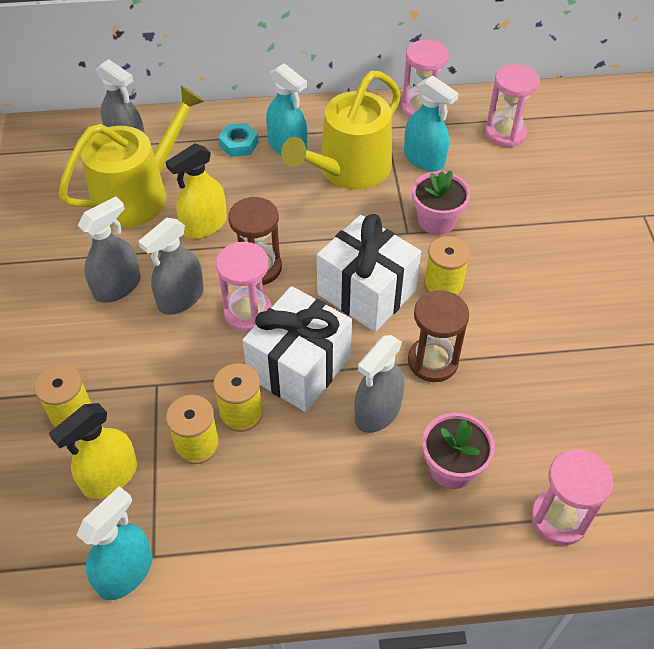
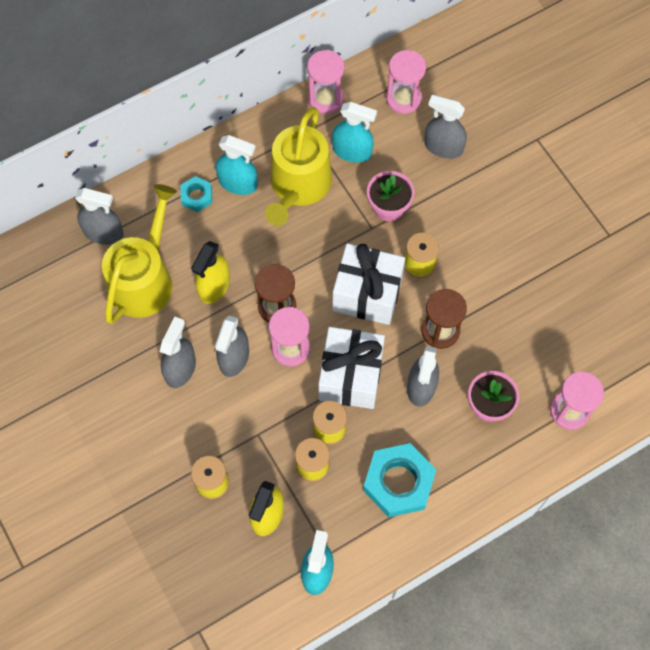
camera: 25 degrees left, 15 degrees up
(289, 509) = (398, 482): none -> turquoise nut
(528, 188) = (443, 147): none -> grey spray bottle

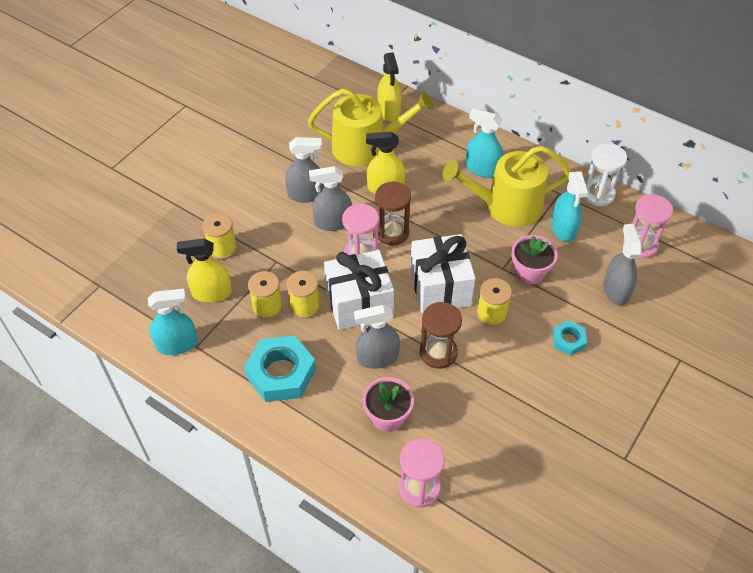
camera: 65 degrees right, 15 degrees down
(104, 233) = (389, 111): grey spray bottle -> yellow spray bottle
(197, 196) = (454, 149): turquoise nut -> turquoise nut (568, 340)
(238, 183) = (482, 169): turquoise spray bottle -> turquoise spray bottle turned 120 degrees clockwise
(325, 98) = (598, 194): pink hourglass -> white hourglass

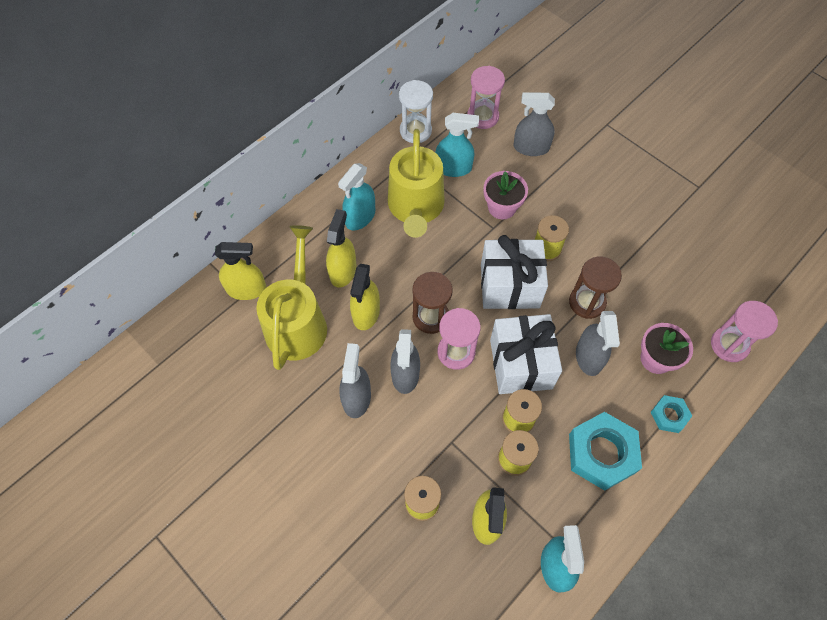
camera: 80 degrees left, 10 degrees up
(422, 166) = (343, 271): none -> yellow spray bottle
(568, 340) = (581, 196): turquoise nut -> turquoise nut (669, 415)

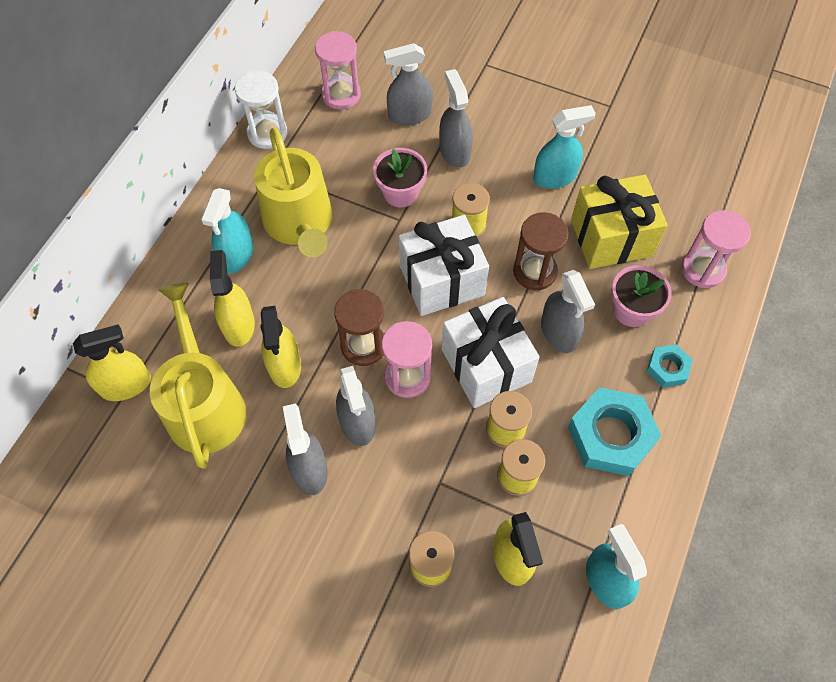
camera: 20 degrees left, 0 degrees up
(453, 168) = (328, 164): turquoise spray bottle -> turquoise spray bottle (554, 177)
(556, 187) = (454, 151): none -> grey spray bottle
(660, 295) = (611, 238): none -> yellow gift

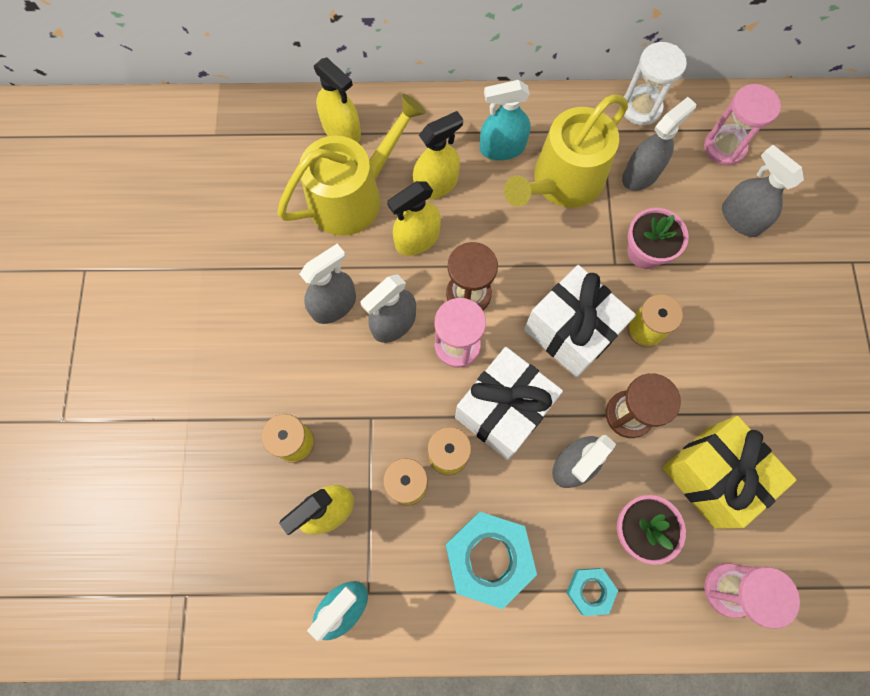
camera: 65 degrees right, 10 degrees up
(454, 151) = (723, 279): grey spray bottle -> grey spray bottle (641, 174)
(554, 177) = (753, 389): turquoise spray bottle -> none

